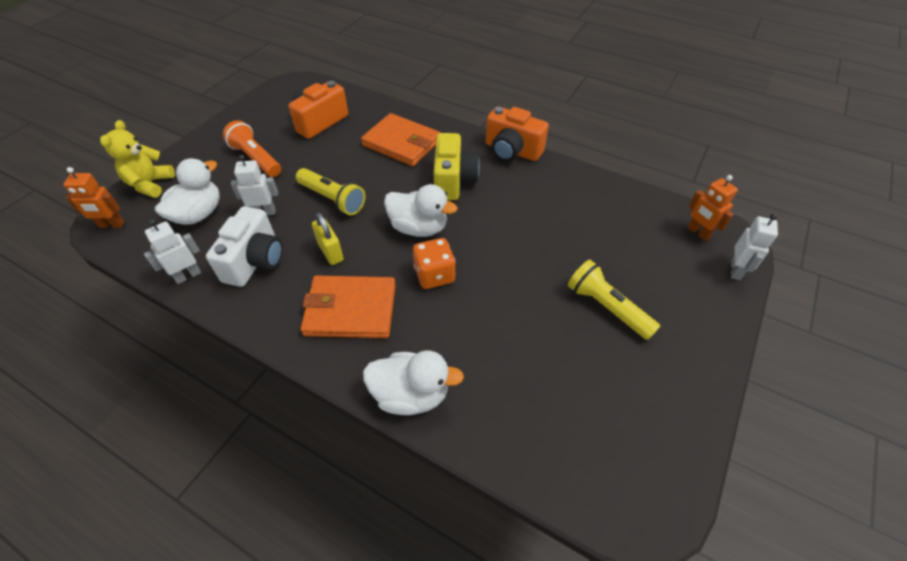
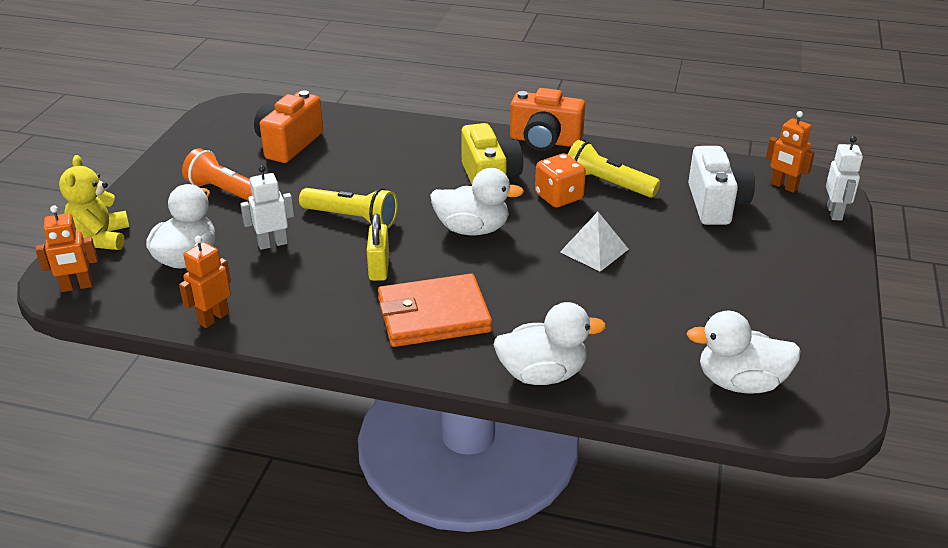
camera: 15 degrees left, 15 degrees down
(188, 275) = (213, 318): white robot -> orange robot
(255, 261) = (290, 291): white camera -> white camera (716, 204)
(330, 252) = (379, 268): yellow padlock -> yellow padlock turned 45 degrees clockwise
(402, 143) = (407, 151): orange wallet -> none
(434, 275) = (514, 269): orange dice -> orange dice (559, 197)
(508, 269) = (594, 250): none -> white pyramid
(581, 448) = (740, 382): none -> white duck
(607, 307) = (716, 265): yellow flashlight -> yellow flashlight (607, 184)

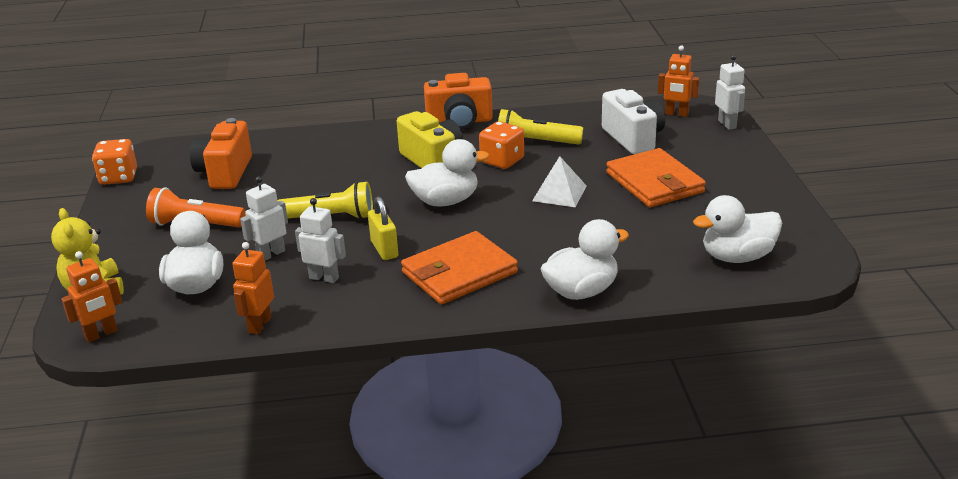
camera: 20 degrees left, 5 degrees down
(195, 126) = (118, 177): none -> orange dice
(303, 284) = (324, 278): none -> white robot
(705, 264) = (654, 182): none -> orange wallet

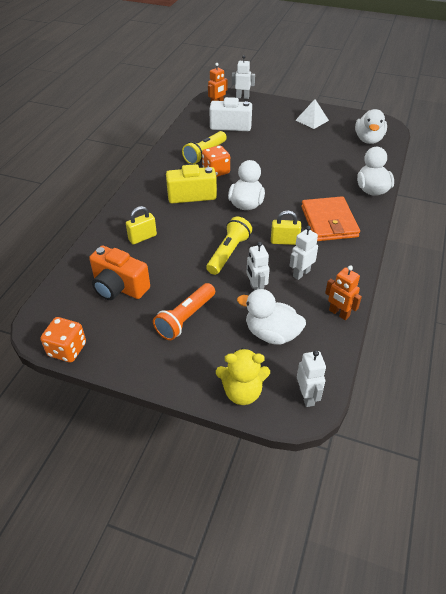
camera: 65 degrees left, 15 degrees up
(101, 334) = (307, 396): orange robot -> white robot
(320, 158) = (142, 237): none -> yellow padlock
(459, 122) = (150, 171): orange camera -> none
(559, 193) = (270, 165): white pyramid -> white pyramid (312, 120)
(654, 182) = (283, 135): orange wallet -> none

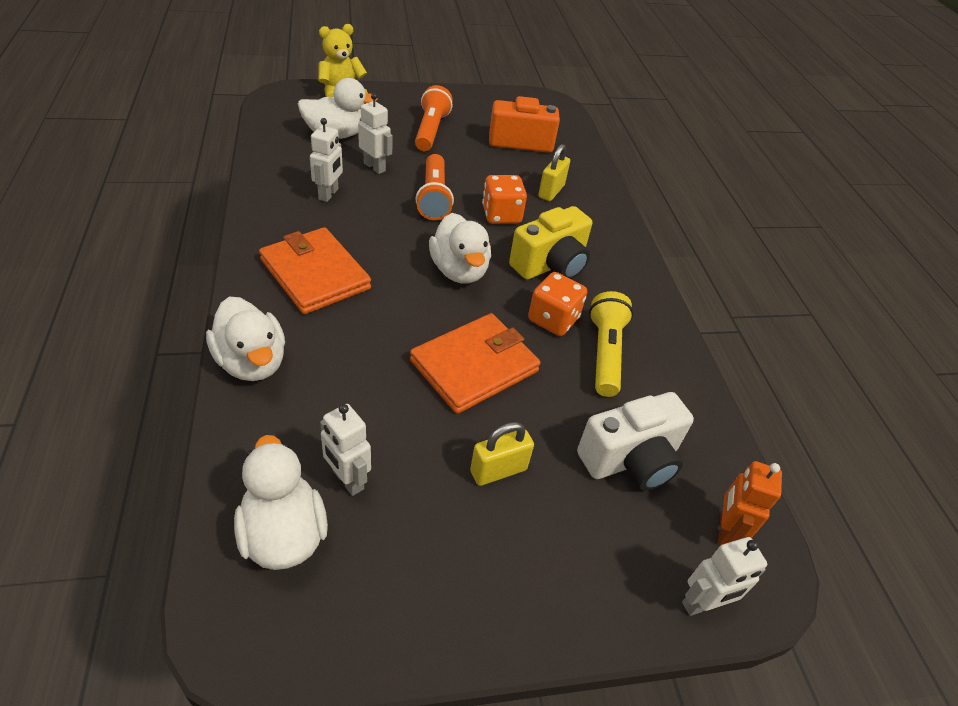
camera: 145 degrees right, 0 degrees up
(67, 349) = (511, 94): orange dice -> orange dice (501, 215)
(228, 253) = (433, 197): yellow flashlight -> orange flashlight
(269, 164) = (474, 366): none -> orange wallet
(284, 241) = (369, 228): yellow padlock -> yellow padlock (498, 470)
(307, 396) = (281, 101): white robot -> white robot (347, 480)
(312, 120) = (461, 566): white pyramid -> none
(339, 313) = (267, 164): orange robot -> none

